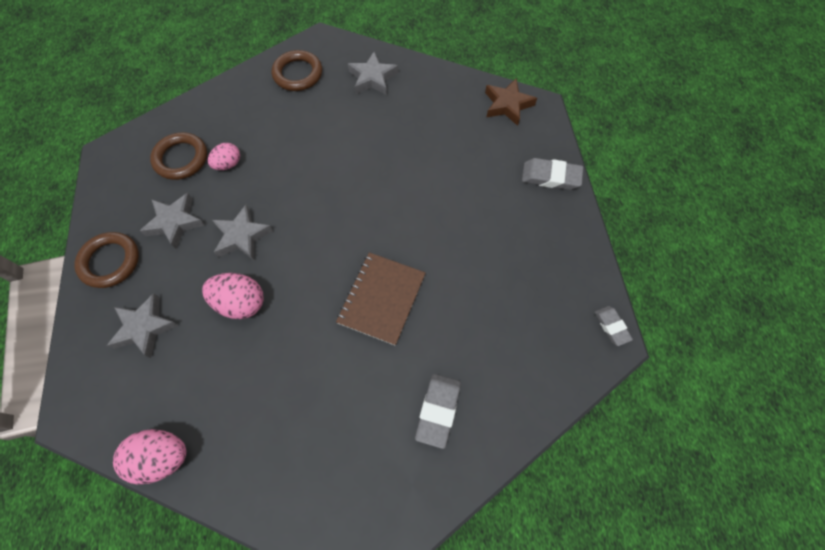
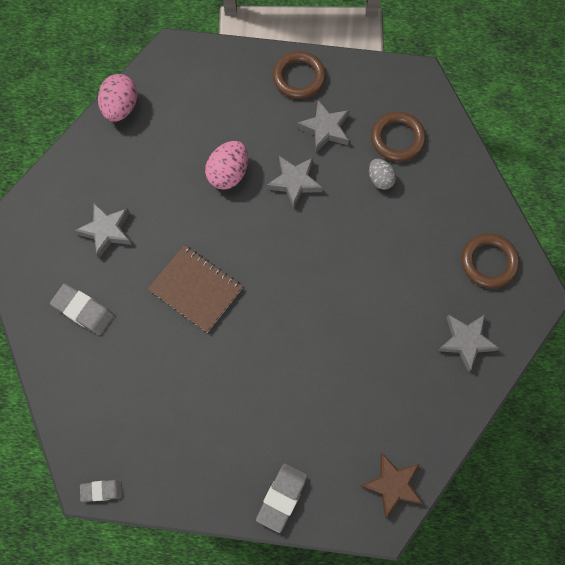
camera: 105 degrees right, 5 degrees up
(145, 327) = (229, 101): grey star -> grey star (106, 231)
(228, 164) = (380, 179): pink egg -> grey egg

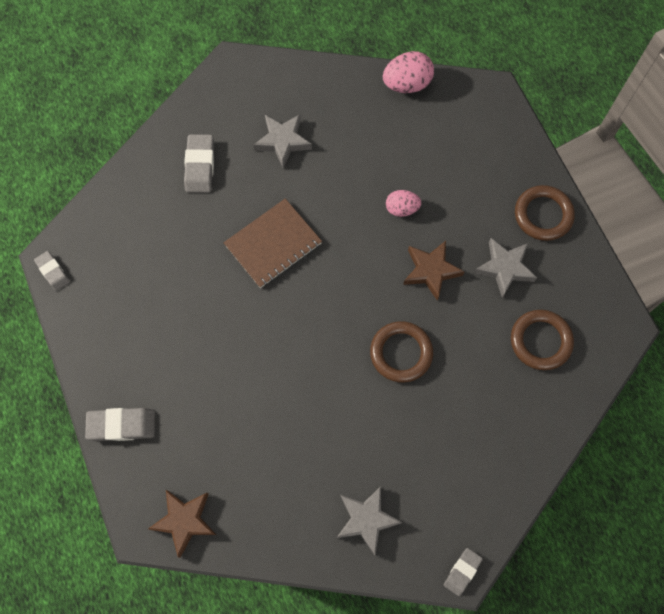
camera: 60 degrees right, 0 degrees up
(196, 289) = (273, 244): brown notebook -> brown notebook turned 45 degrees clockwise
(228, 174) = (401, 209): pink egg -> pink egg, size x0.64
(294, 182) = (431, 271): grey star -> brown star
(380, 179) = (485, 347): grey egg -> none
(489, 262) = (464, 500): brown ring -> brown ring (401, 353)
(540, 294) = (462, 571): none -> grey eraser

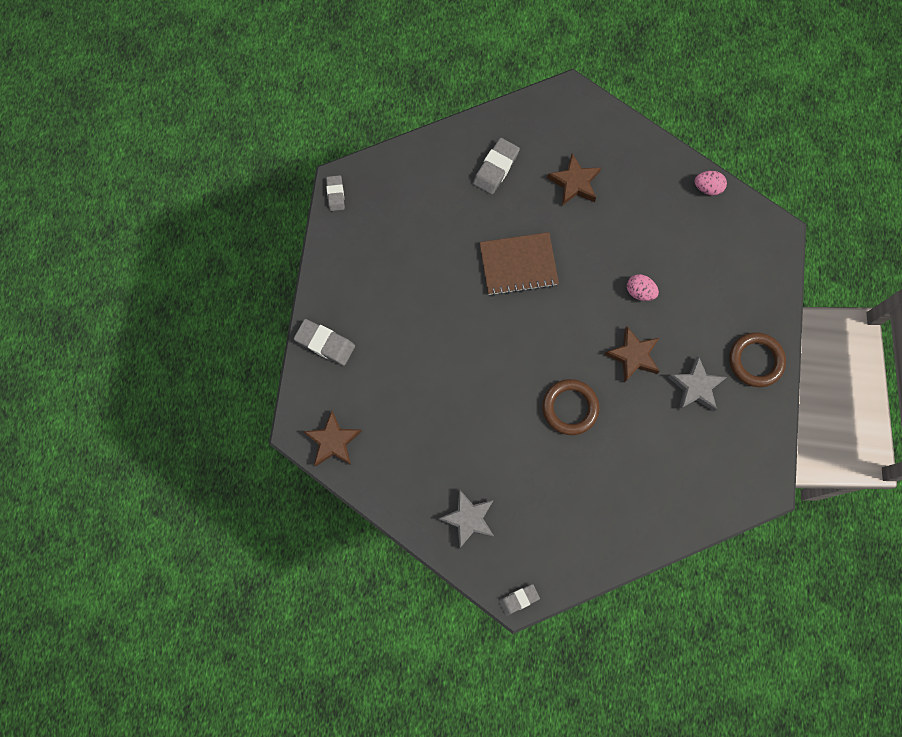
camera: 30 degrees right, 5 degrees up
(283, 141) = (574, 183): grey star -> brown star
(407, 84) = (707, 187): pink egg -> pink egg, size x0.64
(540, 341) = (689, 461): brown ring -> none

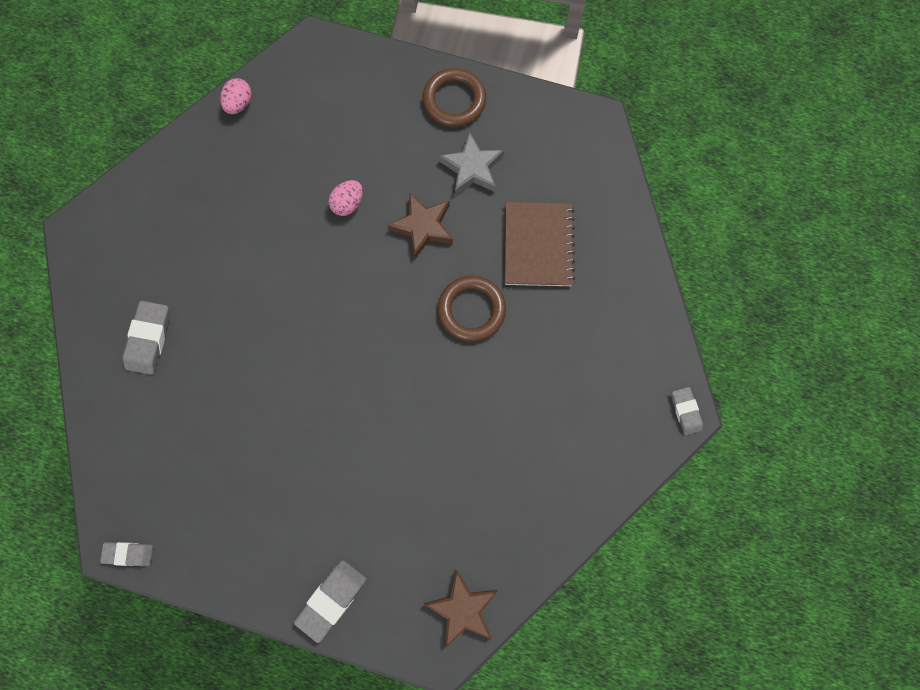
camera: 80 degrees left, 0 degrees up
(468, 519) = (585, 453): grey star -> none
(496, 168) = (149, 339): grey eraser -> grey eraser turned 60 degrees clockwise
(518, 265) = (282, 335): brown notebook -> brown notebook (538, 245)
(574, 183) = (194, 249): brown star -> none

